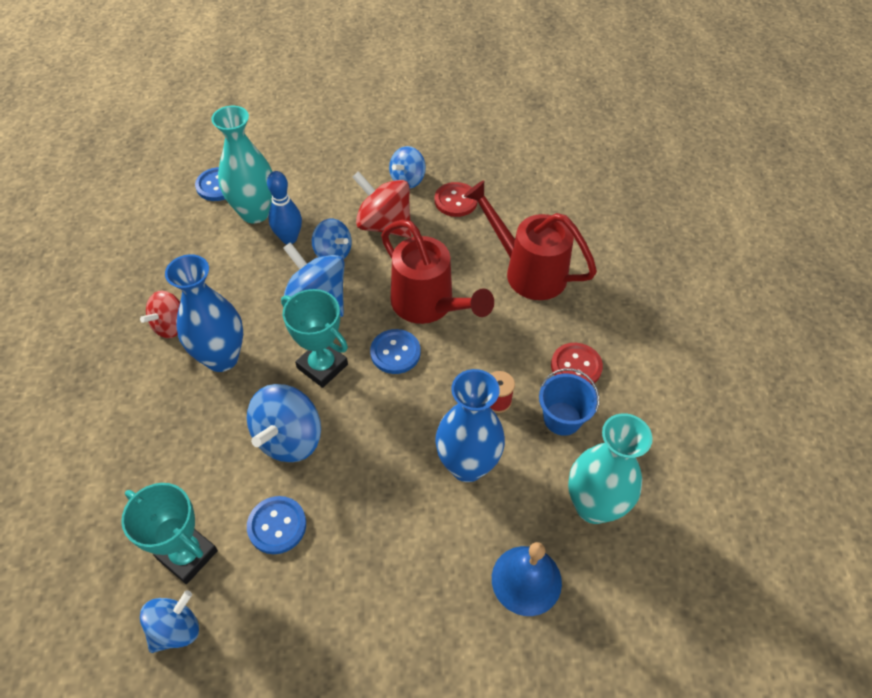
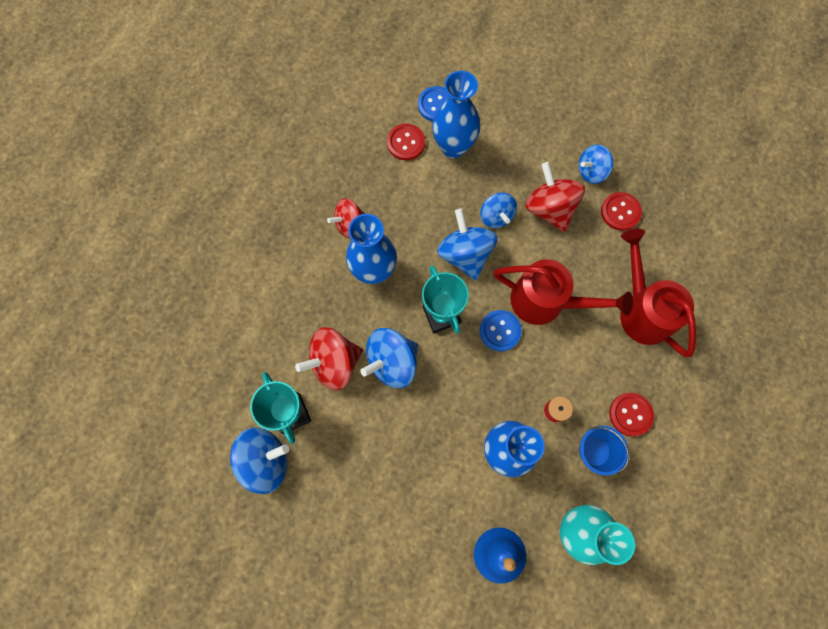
camera: 30 degrees right, 20 degrees up
(176, 629) = (265, 461): blue spinning top -> blue spinning top, size x1.53
(200, 229) = (406, 143): none -> red button
(218, 472) = (334, 363): none -> red spinning top
(255, 213) = (453, 146): turquoise vase -> blue vase
(277, 526) = (355, 424): blue button -> none
(289, 238) = (469, 185): blue bowling pin -> none
(428, 305) = (546, 302): red watering can -> red watering can turned 60 degrees counterclockwise

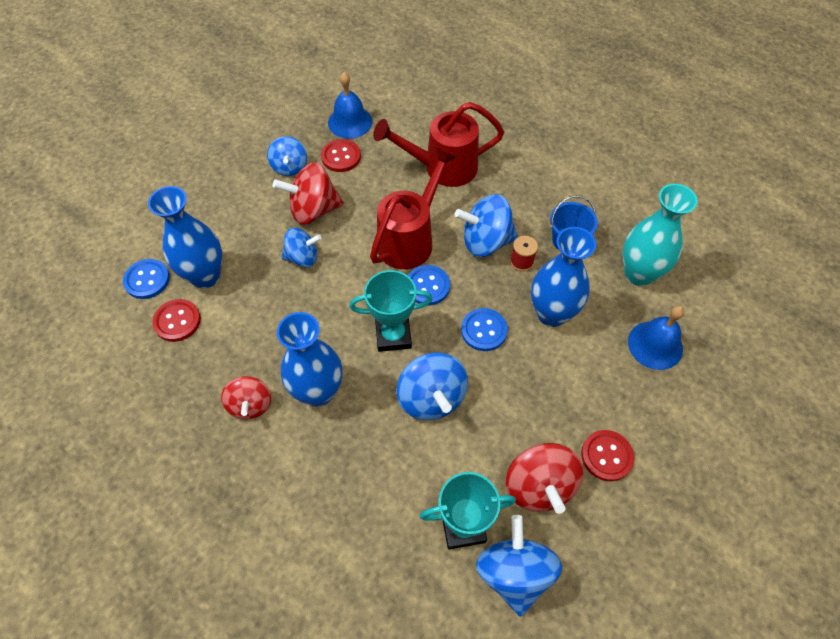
camera: 75 degrees left, 15 degrees down
(334, 363) = (414, 461): red spinning top -> red spinning top (539, 486)
(465, 254) = (333, 296): blue spinning top -> blue spinning top (485, 241)
(469, 391) = (484, 330): none -> blue button
(630, 414) = (538, 203): red button -> red button (606, 456)
(667, 206) = (350, 122): none -> blue bell

